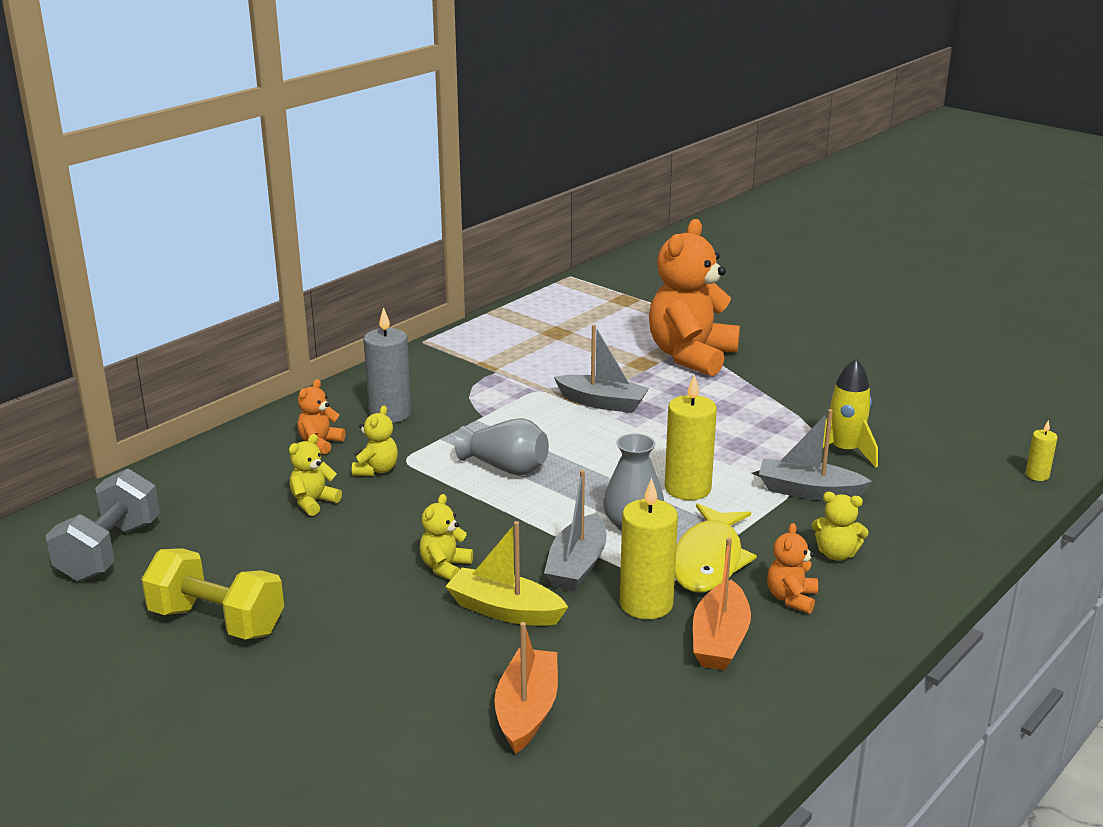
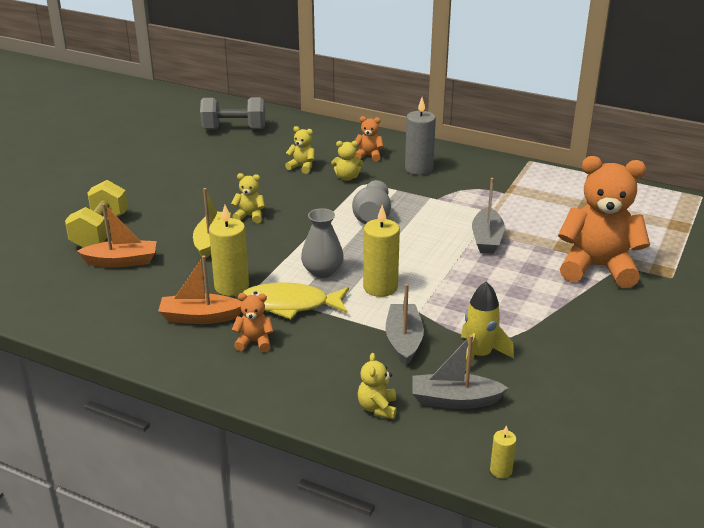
camera: 75 degrees right, 5 degrees up
(217, 621) = (182, 167): yellow dumbbell -> yellow dumbbell (100, 232)
(577, 566) = (266, 257): grey boat -> grey boat (454, 400)
(836, 554) = (318, 358): yellow teddy bear -> yellow teddy bear (377, 408)

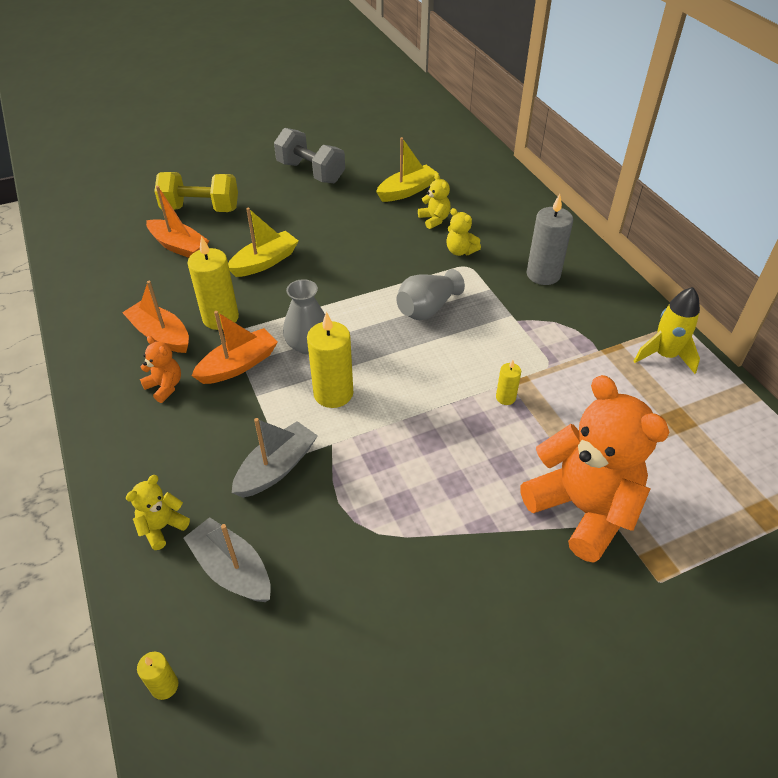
camera: 40 degrees right, 15 degrees up
(100, 232) = (201, 209): yellow dumbbell -> yellow dumbbell turned 45 degrees clockwise
(234, 129) = (427, 151): grey dumbbell -> grey dumbbell (311, 172)
(250, 216) = (325, 251): yellow teddy bear -> none
(255, 158) = (407, 191): none -> yellow boat
(290, 305) = (238, 365): yellow fish -> orange boat
(369, 156) = (512, 235): orange teddy bear -> none
(479, 355) = (319, 534): yellow rocket -> yellow rocket (665, 355)
(487, 239) = (505, 397): grey boat -> yellow candle

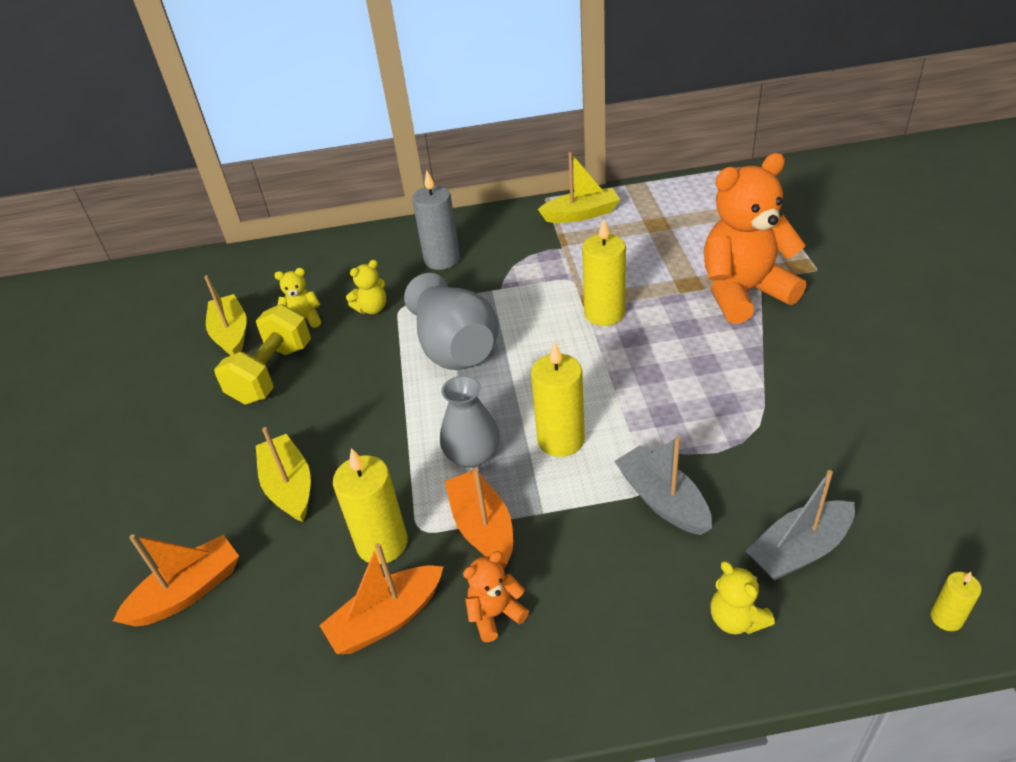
camera: 70 degrees left, 5 degrees down
(201, 209) = (110, 559): yellow dumbbell -> yellow dumbbell (272, 373)
(311, 172) = (118, 420): grey dumbbell -> none
(427, 308) = (454, 347): grey vase -> grey vase, size x1.52
(505, 397) = (604, 313): yellow candle -> yellow candle, size x2.00
(665, 355) = (581, 214): yellow rocket -> yellow boat

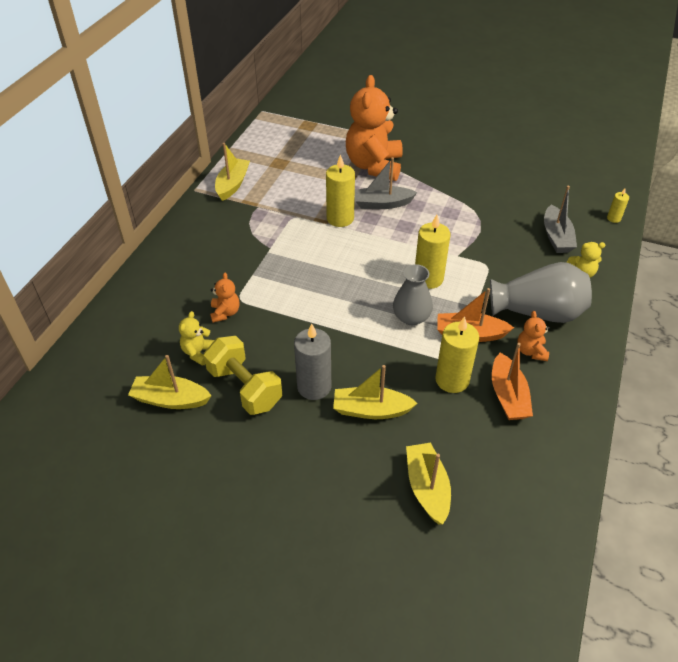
camera: 65 degrees left, 5 degrees up
(188, 592) = (427, 488): orange boat -> yellow boat
(372, 309) = (225, 313): yellow teddy bear -> orange teddy bear
(442, 259) = (207, 260): grey candle -> grey candle (314, 387)
(454, 347) = (308, 289): grey vase -> grey vase (538, 312)
(662, 500) = (498, 263): grey boat -> grey boat (382, 204)

